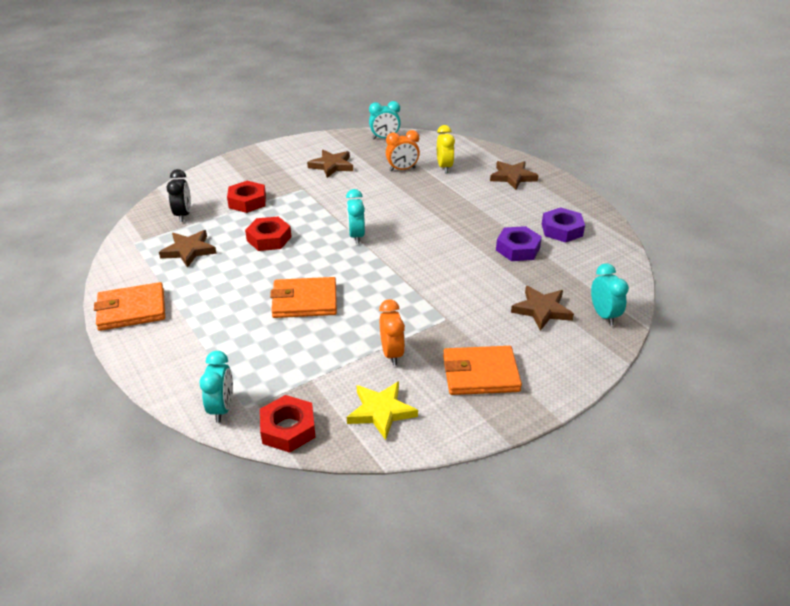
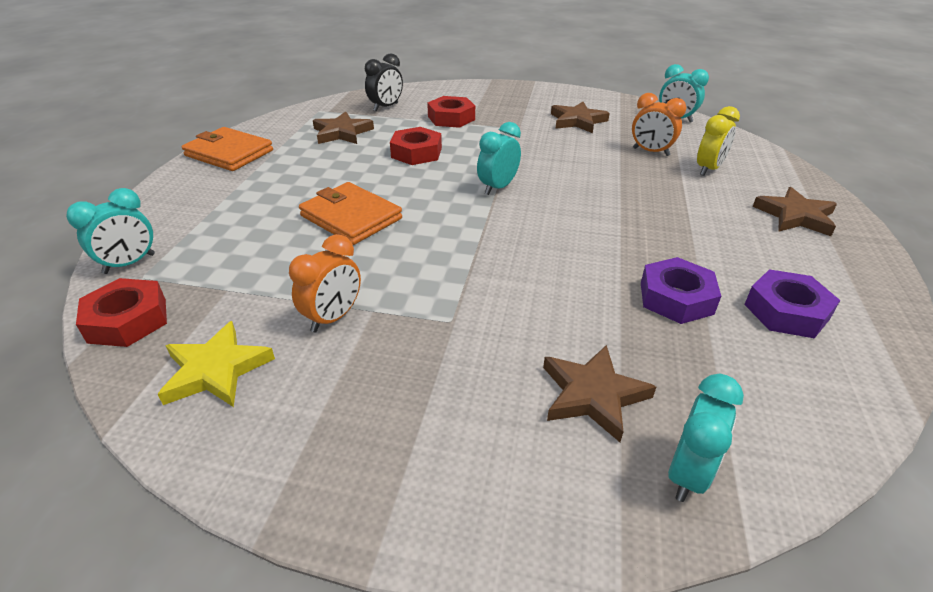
camera: 45 degrees right, 0 degrees up
(480, 374) = (380, 415): orange wallet -> none

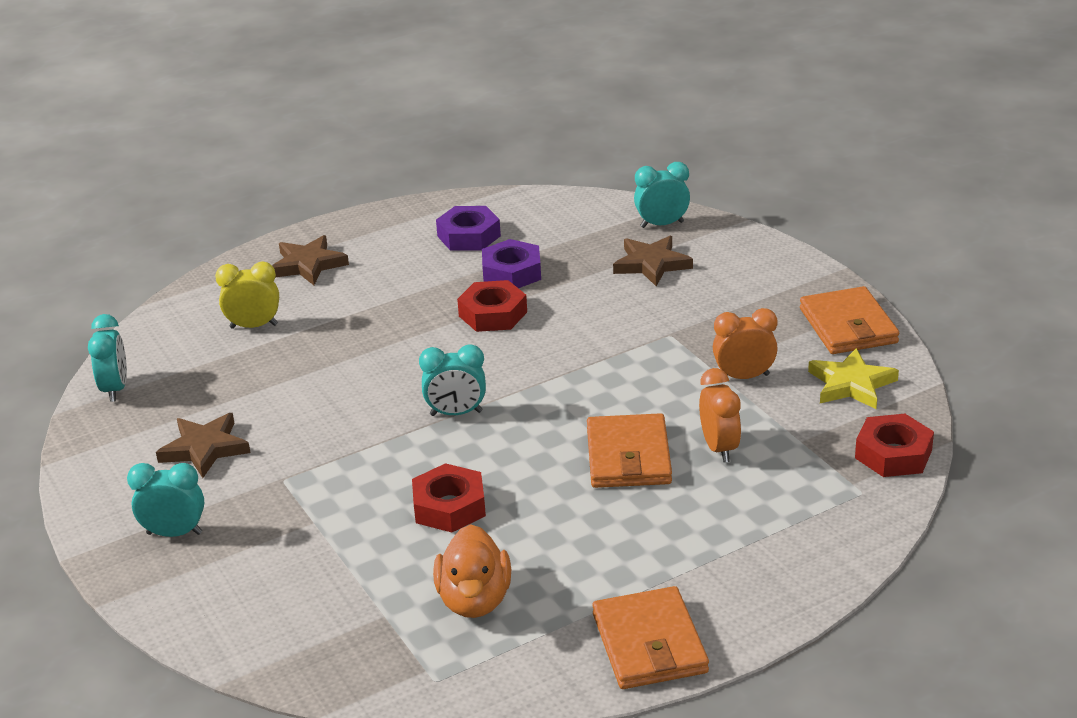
camera: 130 degrees left, 5 degrees down
(129, 264) = (866, 513): turquoise clock -> turquoise clock (174, 533)
(276, 452) = (848, 326): none -> orange wallet
(342, 133) = (474, 600): brown star -> orange duck
(386, 107) = (344, 626): black clock -> none
(451, 118) = (313, 545): red nut -> red nut (493, 314)
(651, 152) = (247, 369): orange clock -> orange clock (719, 448)

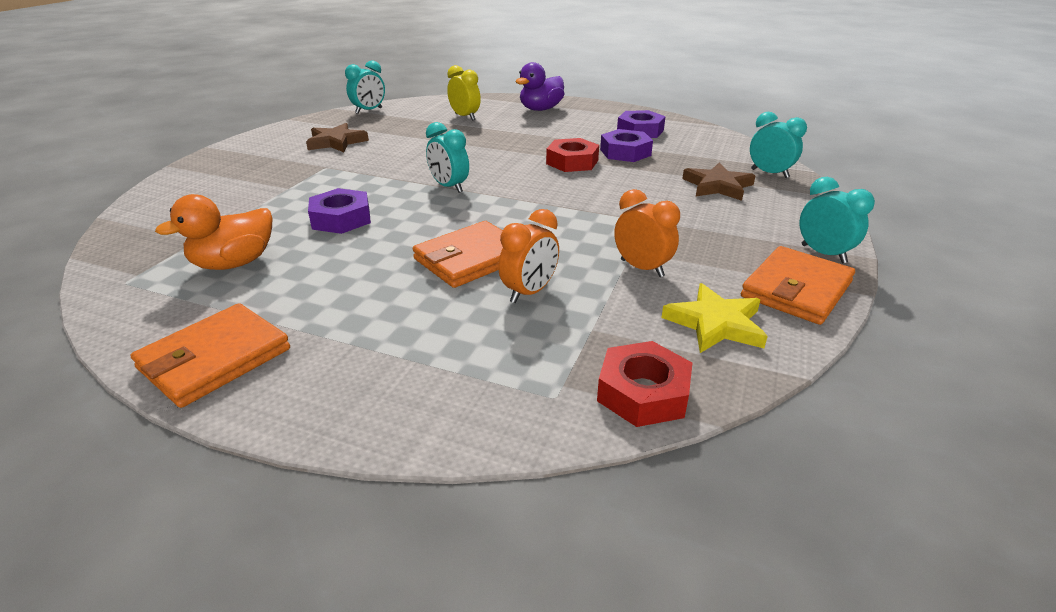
camera: 50 degrees right, 0 degrees up
(174, 533) = (248, 160): turquoise clock -> turquoise clock (823, 254)
(308, 265) = (541, 109): brown star -> purple duck
(449, 506) = (341, 219): red nut -> purple nut

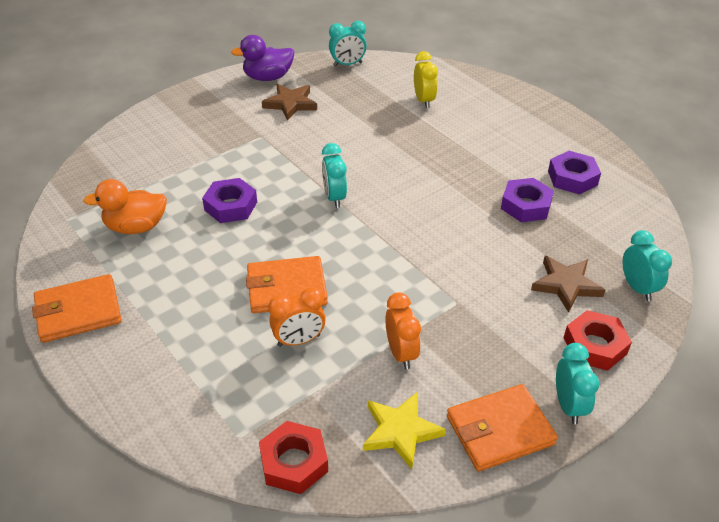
camera: 30 degrees right, 10 degrees up
(541, 109) = (505, 110): purple duck -> purple duck (268, 77)
(572, 162) = (464, 202): red nut -> red nut (595, 345)

